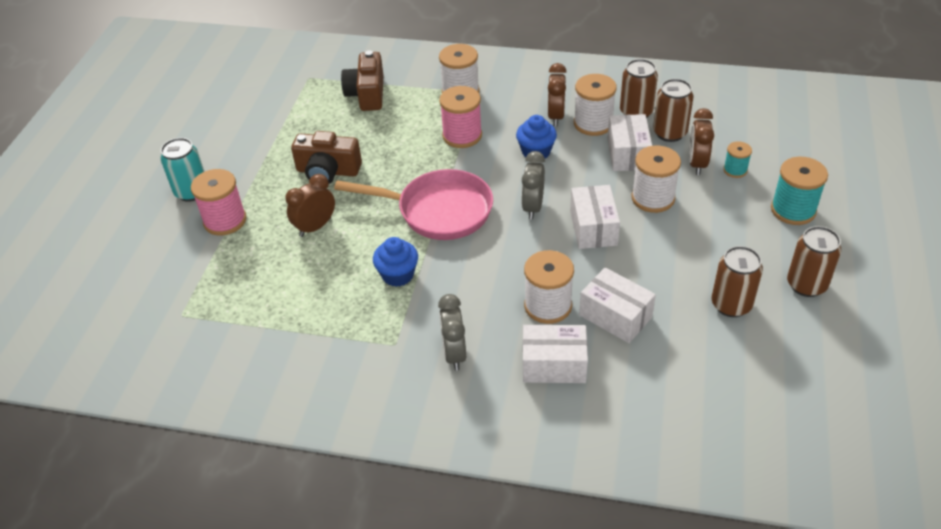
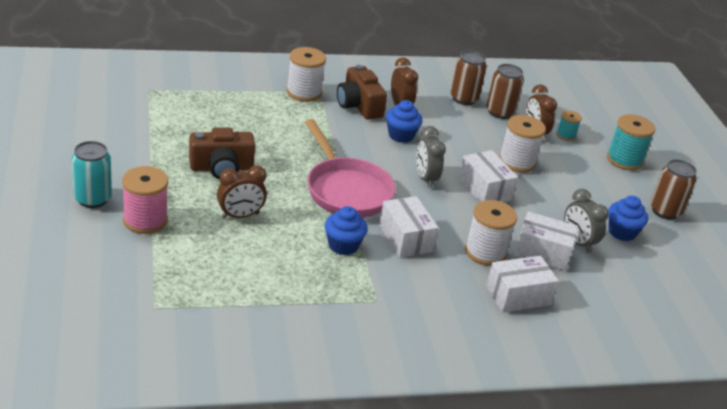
camera: 30 degrees left, 10 degrees down
(315, 227) = (240, 216): brown clock -> brown clock turned 135 degrees counterclockwise
(367, 94) = (217, 100): brown camera -> brown camera (359, 105)
(438, 211) = (346, 190): pink pan -> pink pan turned 75 degrees clockwise
(454, 354) = (432, 300): grey clock -> grey clock (578, 242)
(462, 135) = (328, 128): pink spool -> none
(593, 123) = (434, 109): white spool -> none
(628, 154) = (477, 130): white box -> white box (406, 238)
(731, 305) = (622, 232): brown can -> blue cupcake

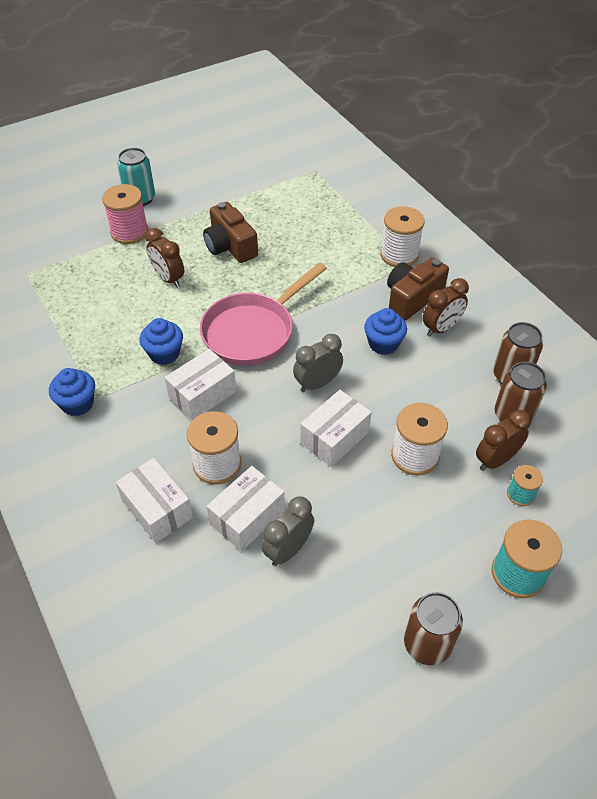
camera: 75 degrees right, 15 degrees up
(542, 252) = (247, 517): white box -> white box turned 45 degrees clockwise
(622, 232) = (341, 596): blue cupcake -> blue cupcake (77, 404)

